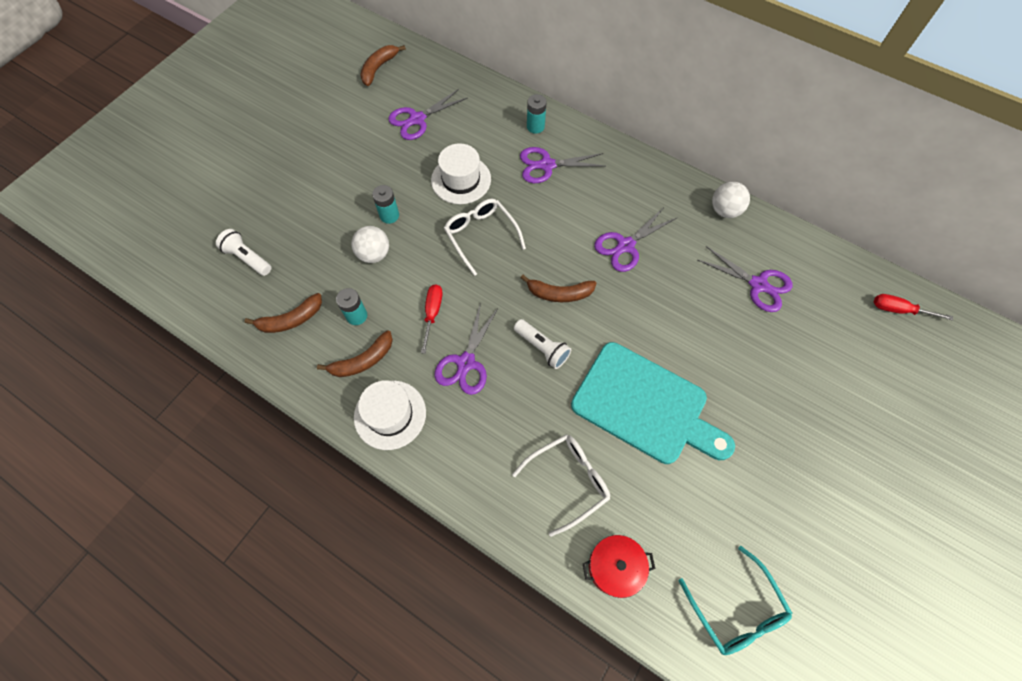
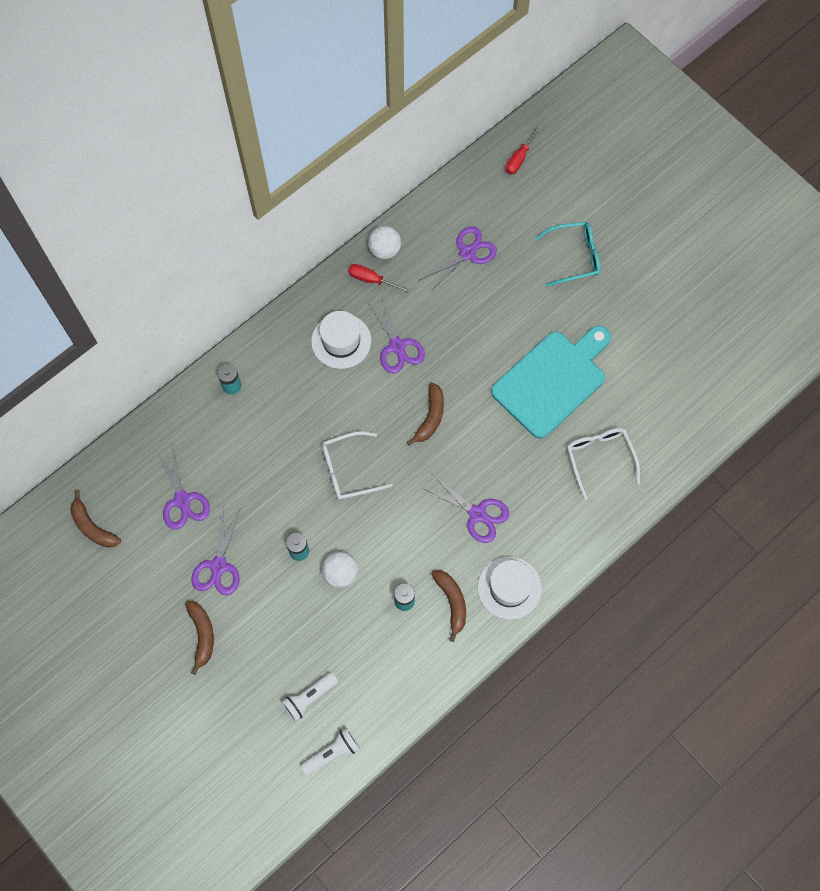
camera: 75 degrees left, 5 degrees up
(291, 319) = (392, 662): brown banana -> brown banana (202, 635)
(432, 313) = (420, 532): red screwdriver -> red screwdriver (371, 280)
(461, 180) = (276, 473): white hat -> white hat (341, 341)
(542, 348) = (479, 446): white flashlight -> white flashlight (332, 753)
(546, 165) = (284, 388): purple scissors -> purple scissors (218, 566)
(615, 567) = (671, 443): red pot -> none
(736, 609) = (717, 371): turquoise glasses -> turquoise glasses (574, 256)

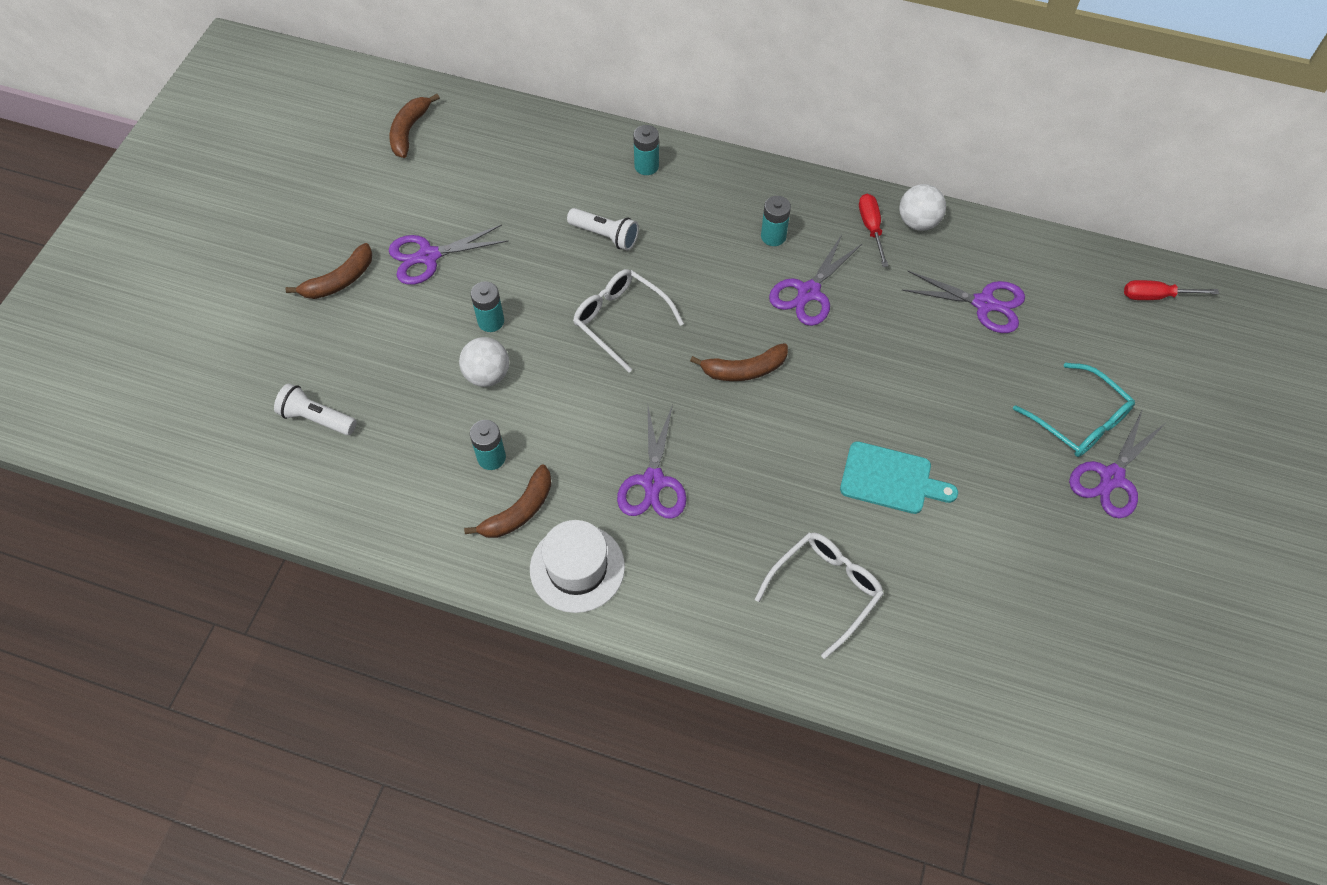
camera: 60 degrees right, 10 degrees down
(182, 500) = (485, 189): purple scissors -> purple scissors (1111, 478)
(332, 753) = (259, 475): white flashlight -> white flashlight (605, 235)
(341, 341) = (773, 236): white hat -> turquoise battery
(552, 381) = (890, 479): turquoise cutting board -> turquoise cutting board, size x0.56

